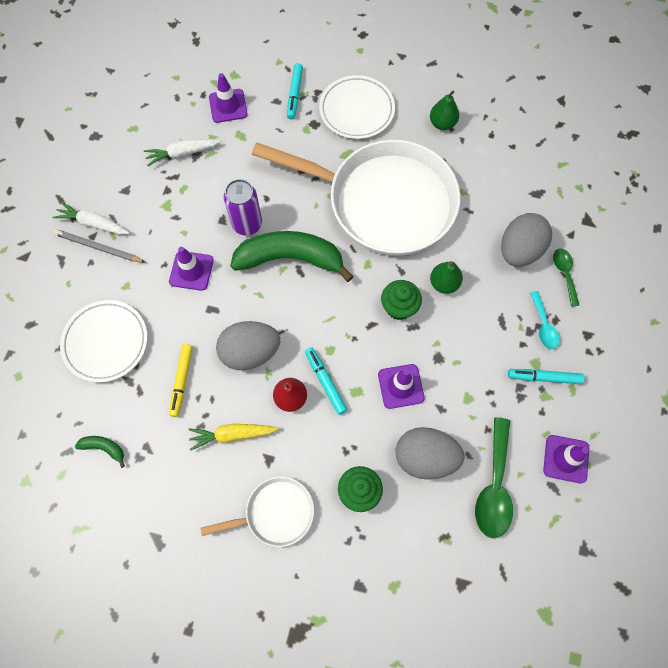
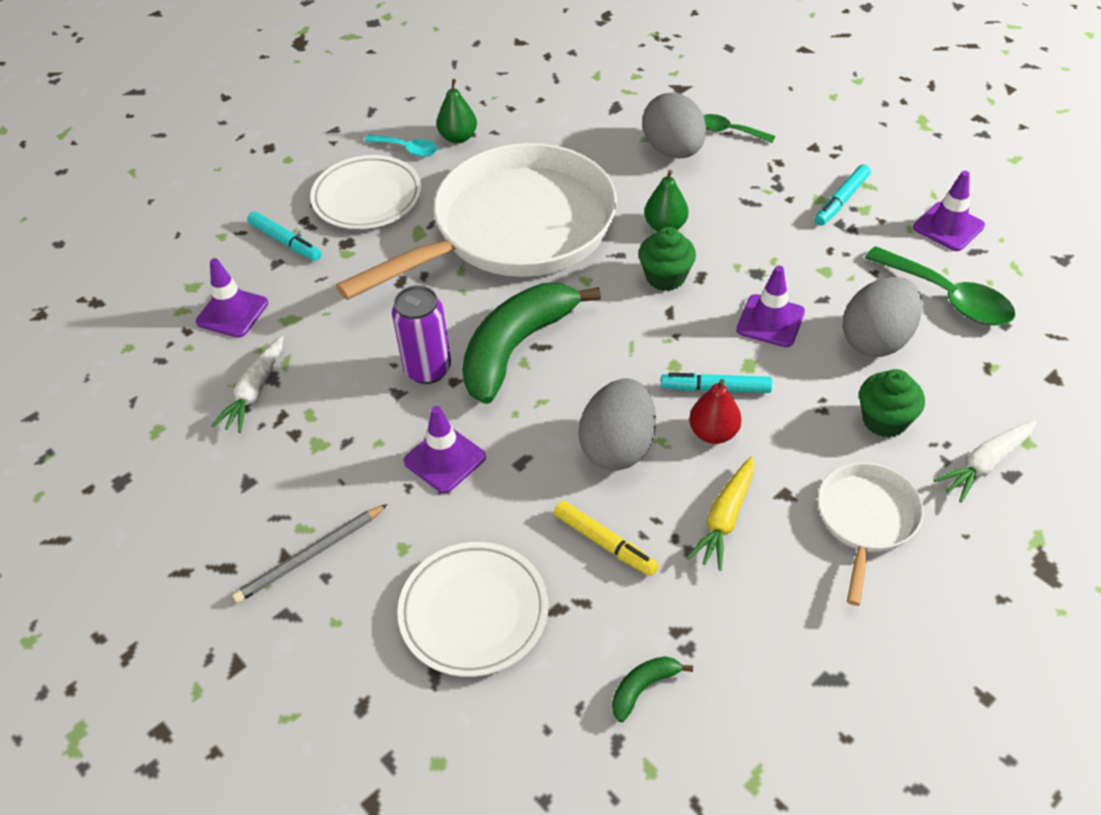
camera: 55 degrees left, 20 degrees down
(93, 223) = (264, 545): white carrot -> white carrot (985, 464)
(543, 326) = (779, 173): turquoise spoon -> turquoise spoon (407, 149)

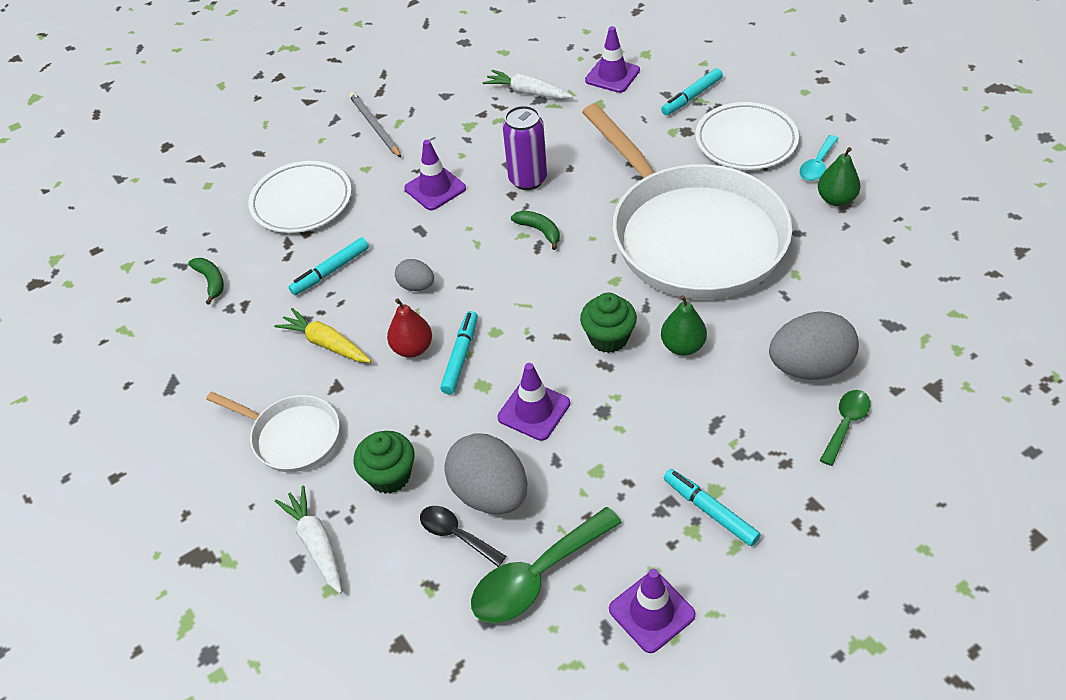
camera: 100 degrees right, 0 degrees up
(516, 348) = (539, 231): green banana -> green banana, size x0.41
(604, 543) = (331, 271): yellow marker -> turquoise marker
(618, 447) = (416, 286): grey egg -> grey egg, size x0.52
(929, 357) = (456, 534): none -> black spoon

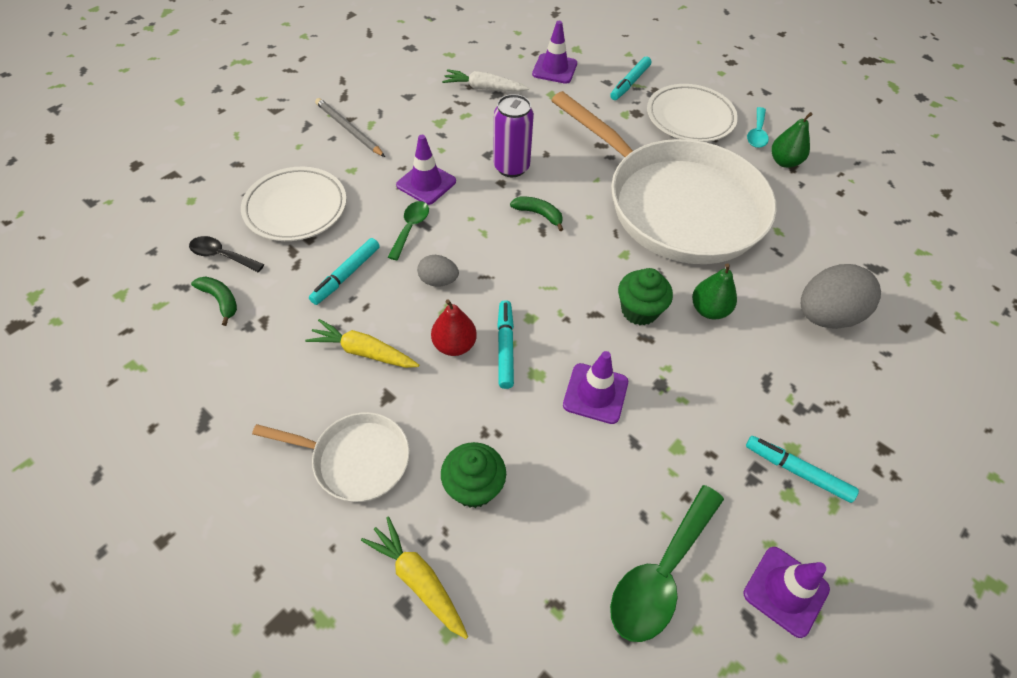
camera: 20 degrees left, 5 degrees up
(316, 543) = (418, 579): white carrot -> yellow carrot
(456, 534) = (563, 541): black spoon -> black spoon (221, 255)
(490, 494) = (583, 489): grey egg -> none
(846, 424) = (878, 365): green spoon -> green spoon (410, 228)

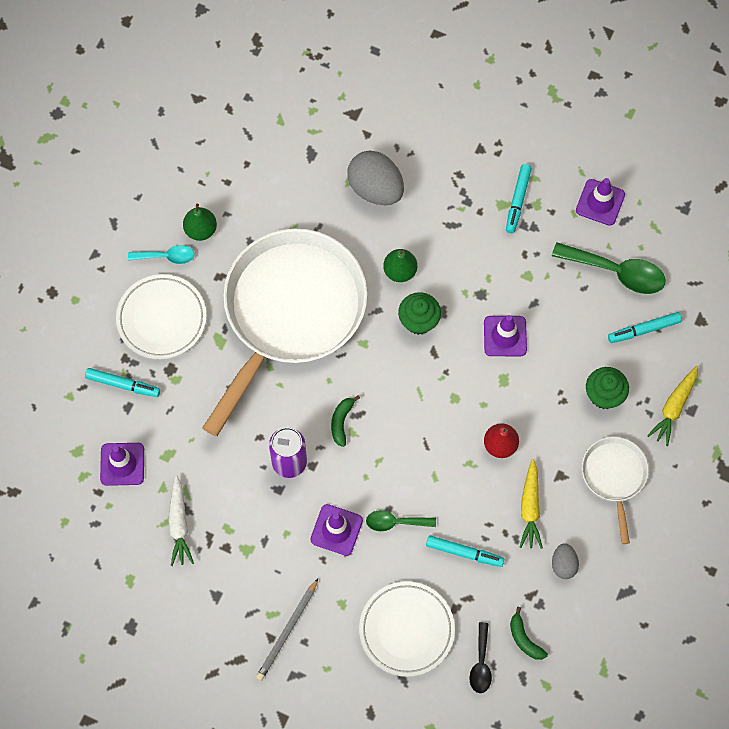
camera: 105 degrees left, 15 degrees up
(220, 300) = (524, 639): green banana -> green banana turned 60 degrees counterclockwise
(438, 281) = (443, 478): grey egg -> grey egg (563, 564)
(505, 347) = (489, 408): turquoise marker -> turquoise marker (644, 330)

